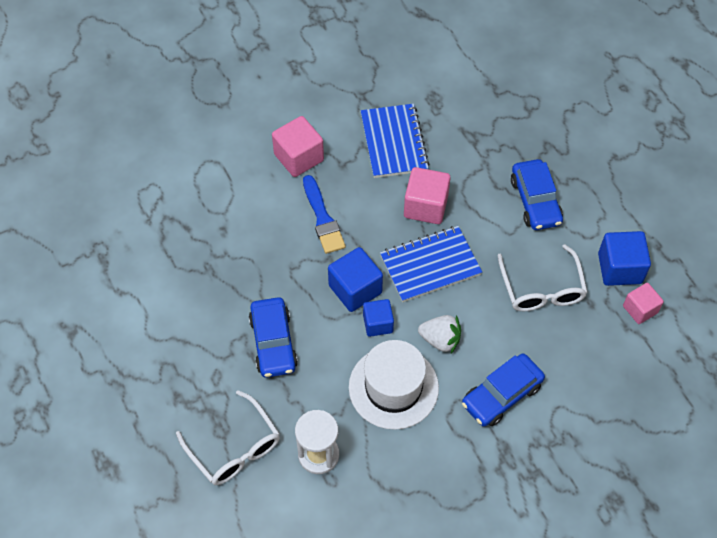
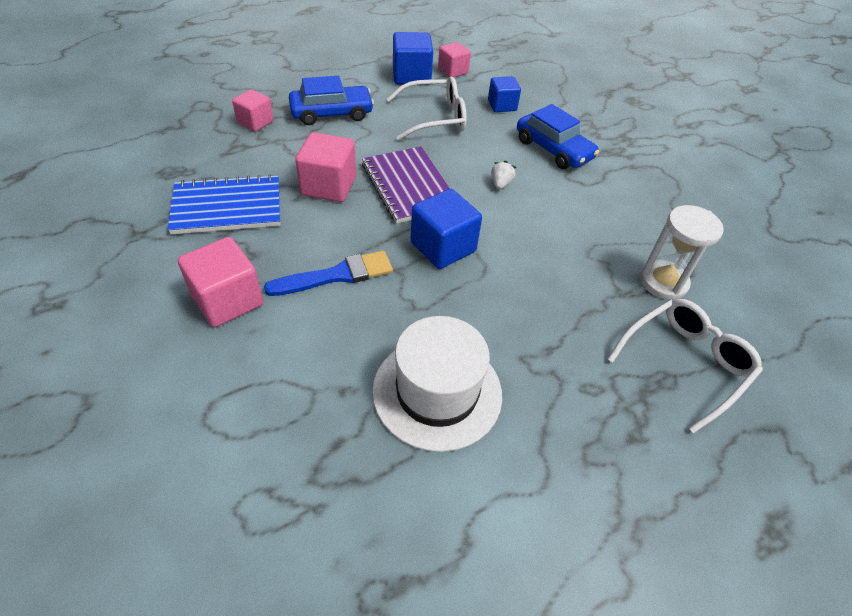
camera: 95 degrees left, 10 degrees down
(273, 343) = (528, 325): blue car -> none
(378, 324) = (487, 229): blue cube -> blue cube (502, 105)
(393, 387) = (564, 220): white hat -> white hat (437, 392)
(430, 265) = (408, 186): blue notebook -> purple notebook
(440, 340) = (500, 184): white strawberry -> white strawberry, size x0.62
(511, 144) = (255, 122): none -> pink cube

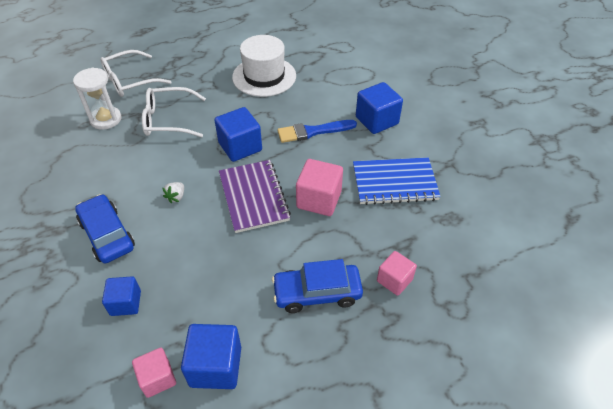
camera: 170 degrees left, 0 degrees up
(227, 300) = (376, 120): pink cube -> blue cube
(435, 118) = (208, 283): white glasses -> white glasses (168, 120)

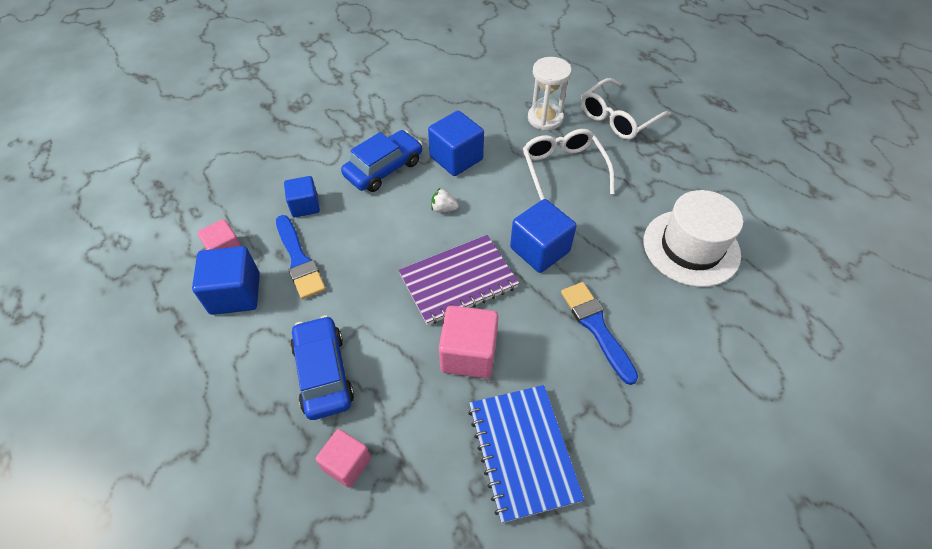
camera: 80 degrees right, 5 degrees up
(129, 81) = (617, 118): white glasses -> white glasses turned 90 degrees counterclockwise
(193, 309) = (299, 260): none -> blue brush
(376, 120) = (653, 414): blue cube -> blue cube (456, 158)

